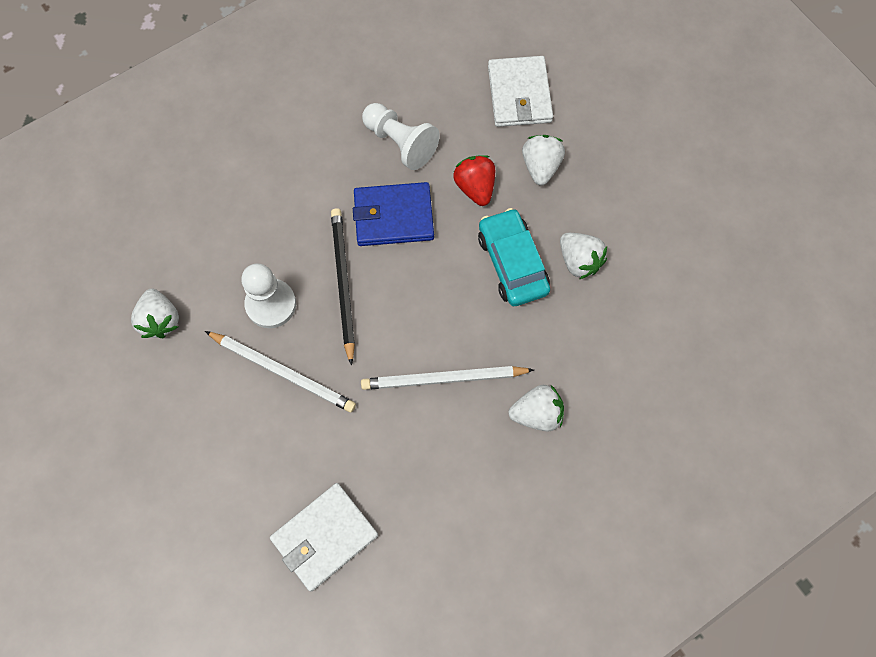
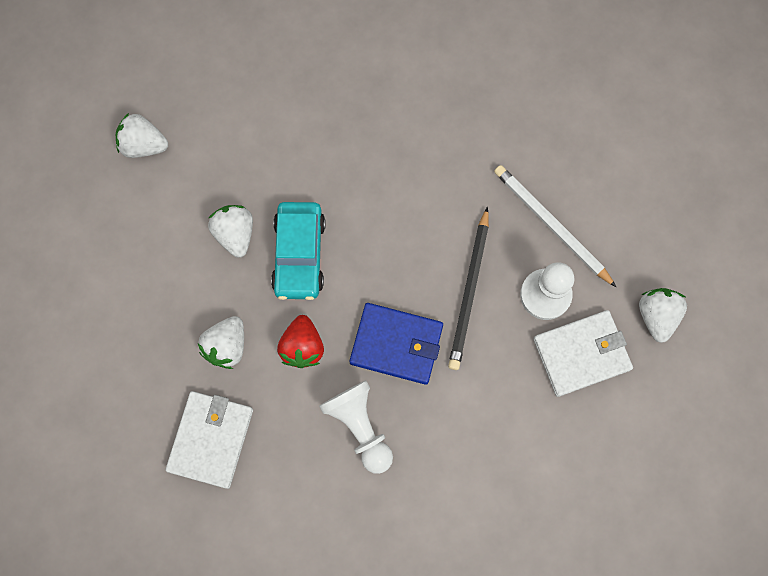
camera: 160 degrees left, 5 degrees up
(324, 537) = (554, 75): white wallet -> white wallet (581, 354)
(444, 379) = (406, 168): white pencil -> none
(536, 414) = (337, 111): white strawberry -> white strawberry (144, 145)

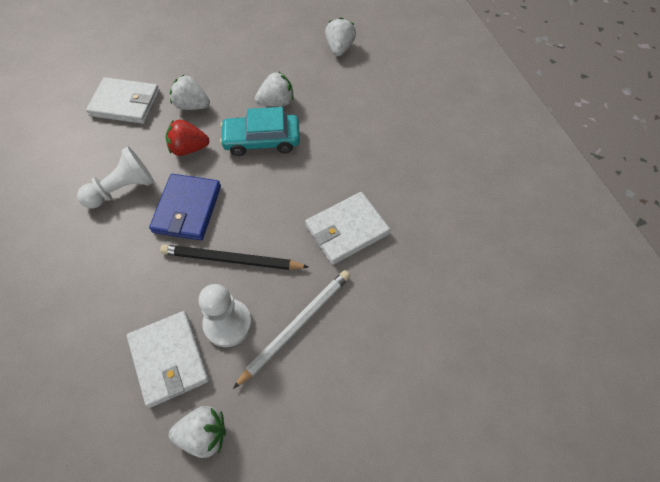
camera: 85 degrees right, 15 degrees down
(440, 164) = (347, 230): none -> white wallet

